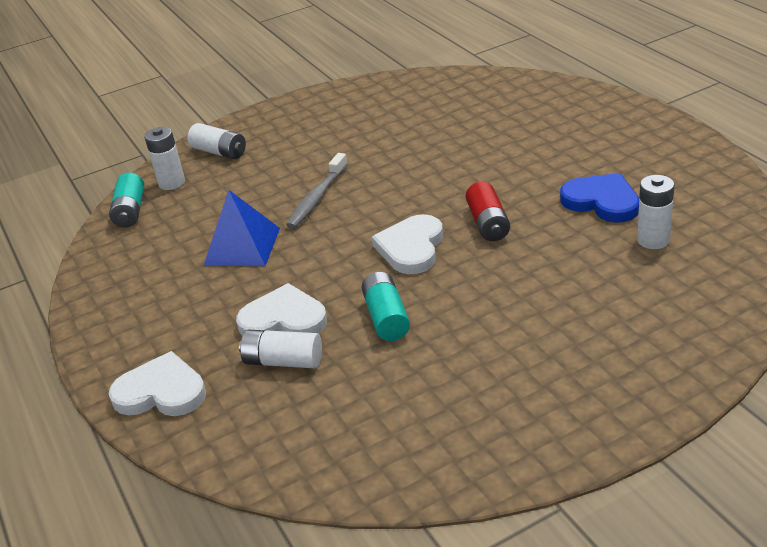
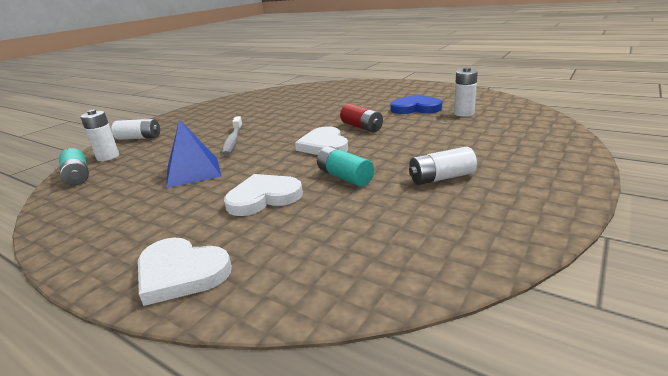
camera: 30 degrees left, 10 degrees down
(161, 392) = (181, 273): white heart -> white heart turned 135 degrees counterclockwise
(283, 361) = (286, 219): white battery -> white battery (441, 178)

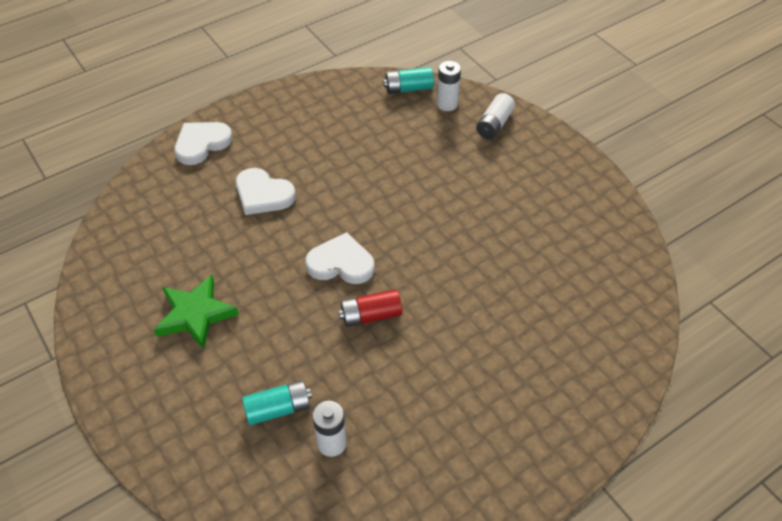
camera: 110 degrees right, 25 degrees up
(193, 172) = (355, 159): blue pyramid -> none
(233, 141) = (418, 195): grey toothbrush -> none
(263, 197) = (263, 194): white heart -> white heart turned 120 degrees clockwise
(345, 177) = (255, 253): turquoise battery -> turquoise battery (278, 409)
(416, 108) = (398, 406): blue heart -> none
(441, 178) = (195, 314): white battery -> green star

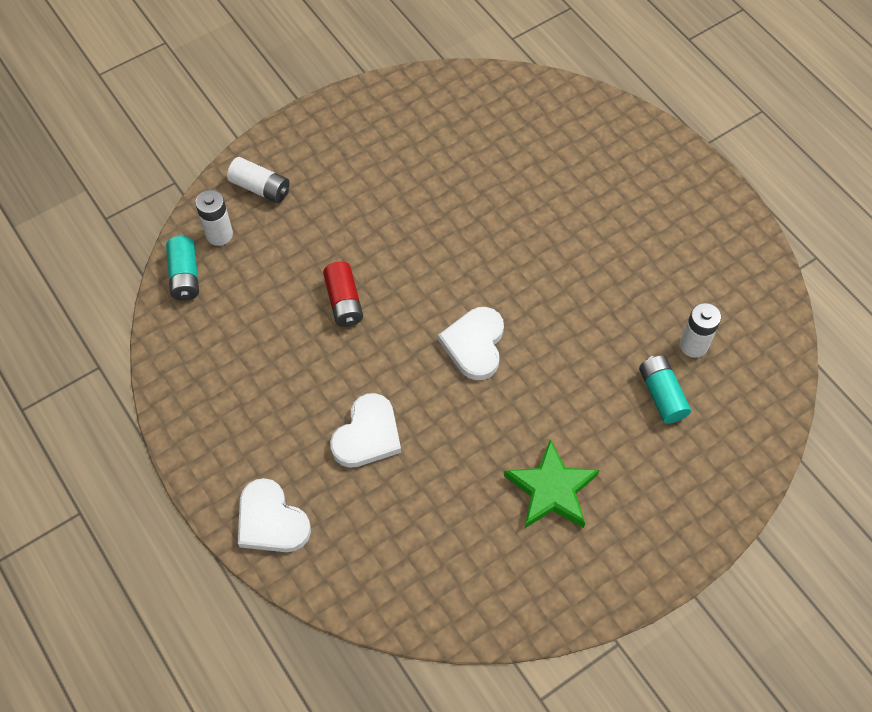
camera: 90 degrees left, 10 degrees up
(370, 315) = (544, 314): red battery -> red battery (344, 301)

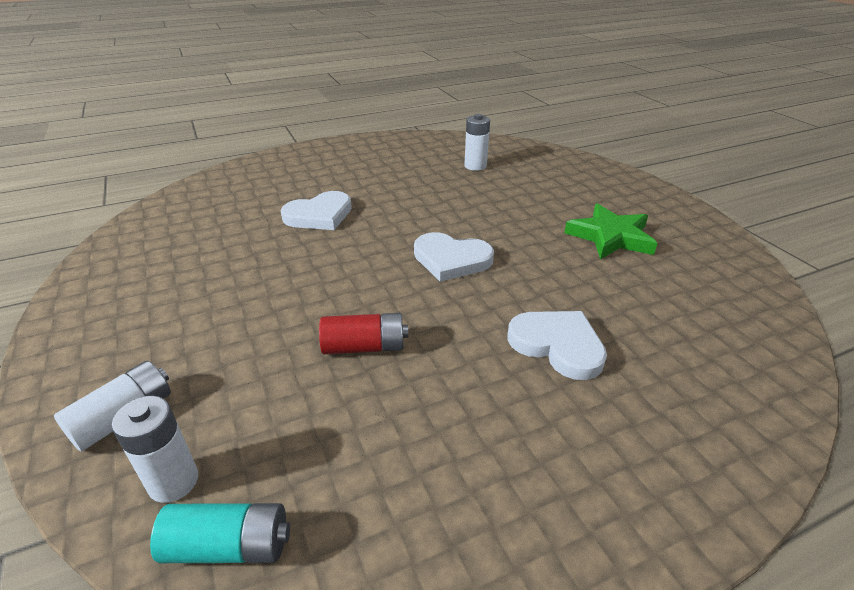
camera: 80 degrees left, 25 degrees down
(271, 520) = (700, 454): white heart -> white heart (319, 215)
(662, 394) = (517, 182): turquoise battery -> none

